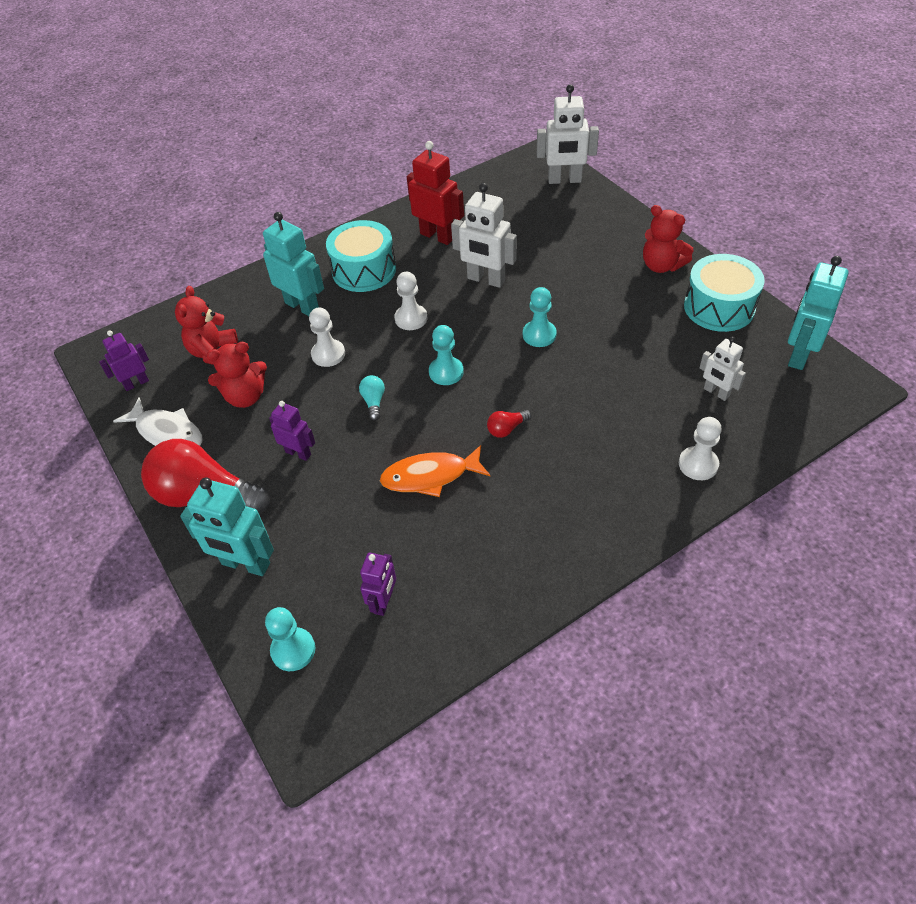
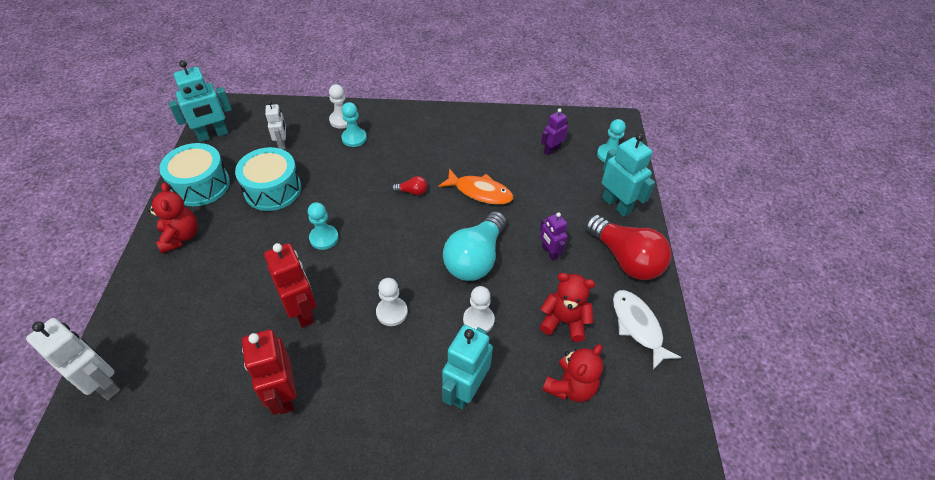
camera: 150 degrees left, 0 degrees up
(136, 383) = (651, 396): purple robot -> none
(302, 306) = (465, 389): turquoise robot -> turquoise robot turned 45 degrees clockwise
(364, 270) = (382, 397): turquoise drum -> turquoise drum (273, 189)
(374, 402) = (475, 258): turquoise light bulb -> turquoise light bulb, size x2.43
(446, 372) = (410, 250): turquoise pawn -> turquoise pawn (354, 138)
(486, 280) = (302, 311): white robot -> red robot

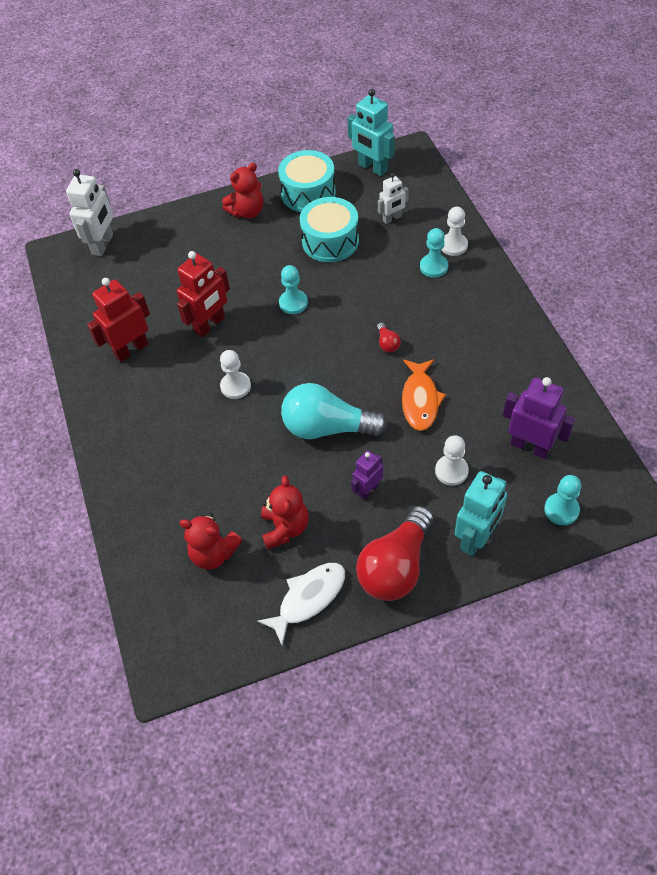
camera: 75 degrees right, 5 degrees up
(465, 389) = (180, 470): turquoise robot -> none
(478, 320) = (255, 455): white pawn -> white pawn (451, 471)
(551, 150) = (530, 446): purple robot -> purple robot, size x1.66

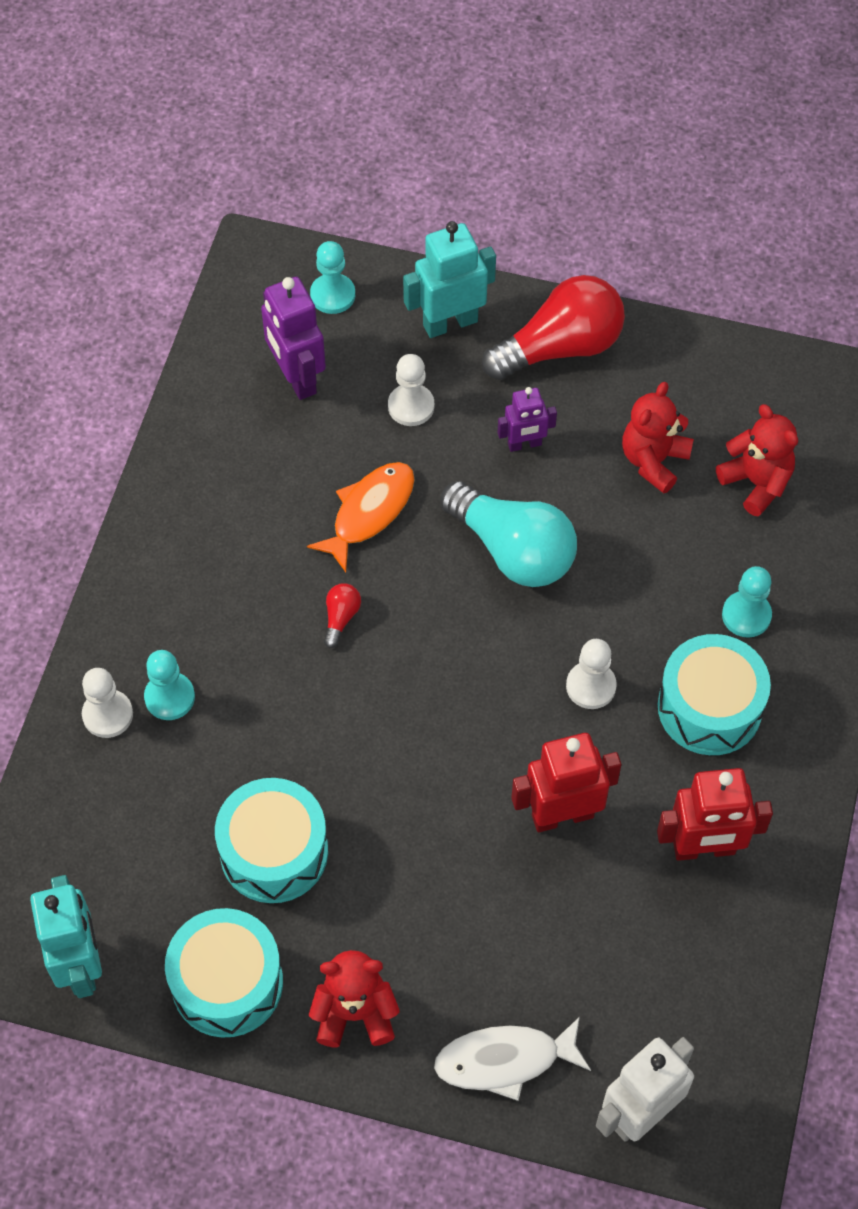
camera: 150 degrees left, 5 degrees up
(166, 412) = (709, 707): none -> turquoise drum
(293, 303) = (416, 772): turquoise pawn -> turquoise pawn (746, 615)
(308, 598) = (680, 372): white fish -> white fish (505, 1060)
(392, 218) = (146, 830): white robot -> none

